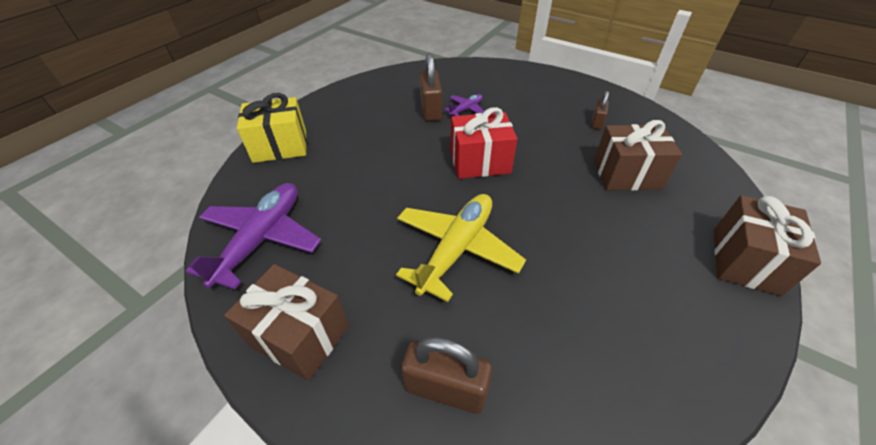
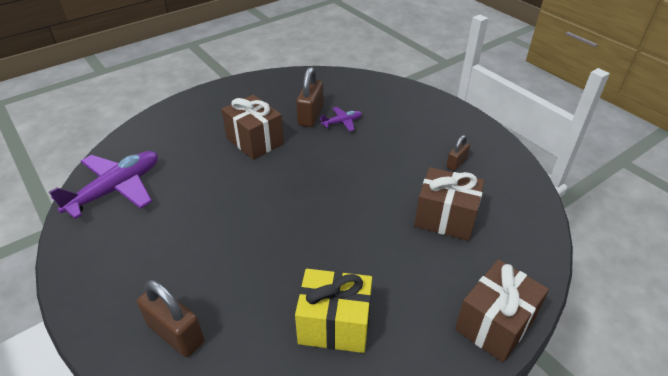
camera: 20 degrees right, 5 degrees down
(280, 146) = (170, 119): yellow gift -> yellow gift (334, 324)
(299, 335) = (102, 265): brown gift -> brown gift (255, 141)
(457, 249) = (251, 238): yellow plane -> none
(480, 162) = (320, 173): red gift -> none

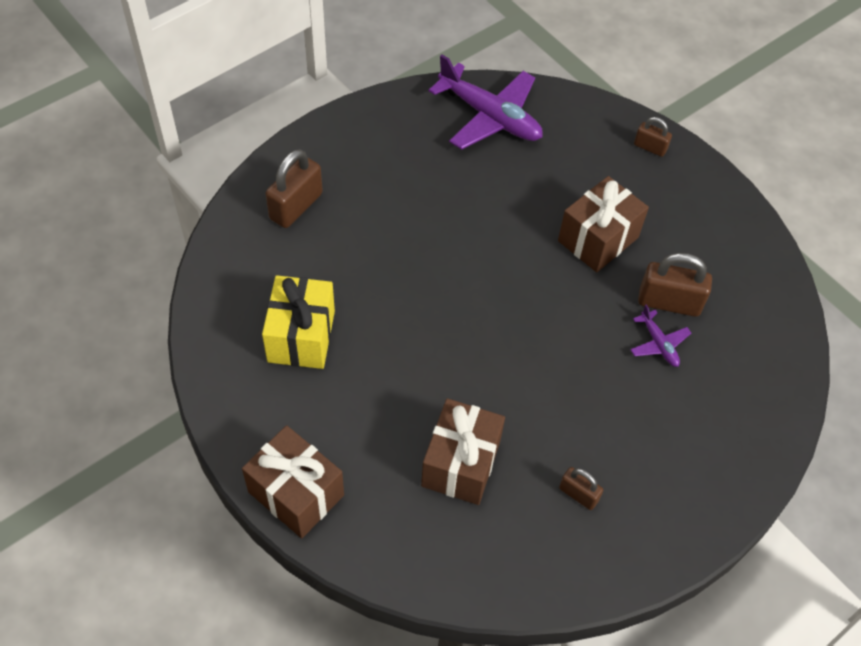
camera: 85 degrees right, 15 degrees up
(180, 112) = (650, 147): none -> brown padlock

